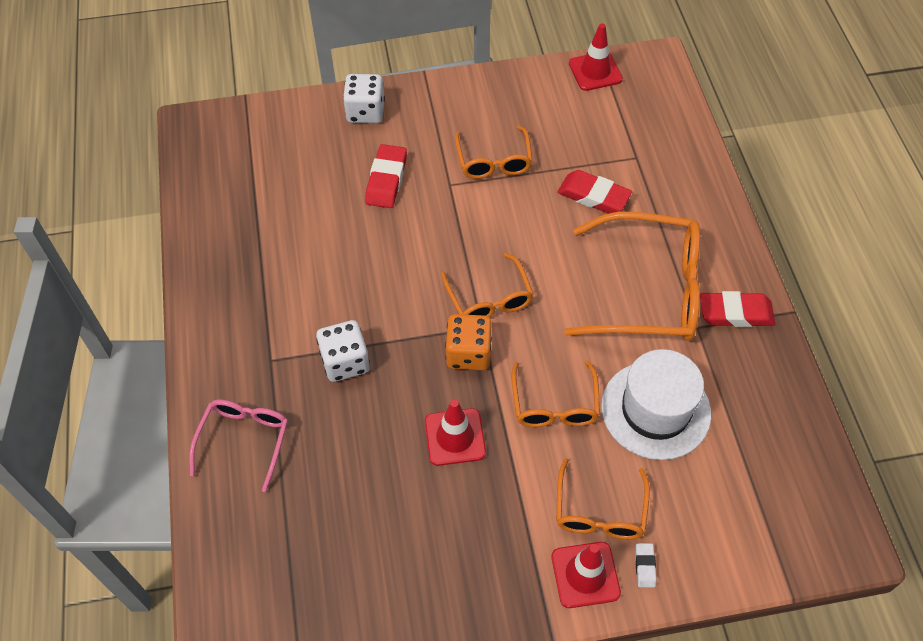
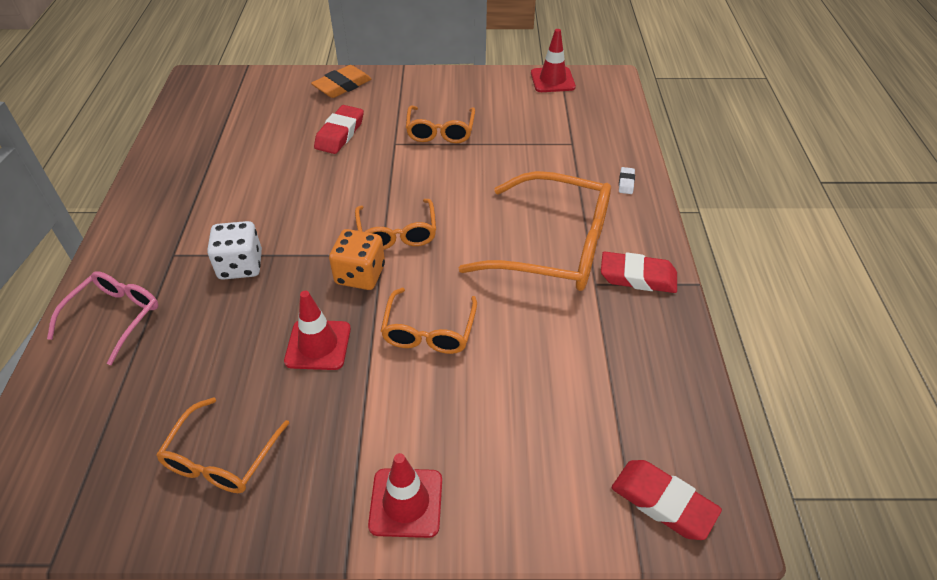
camera: 10 degrees right, 10 degrees down
(365, 112) = (342, 86): white dice -> orange eraser
(593, 196) = (523, 167): red eraser -> red eraser (663, 502)
(599, 511) = (443, 439): orange glasses -> orange glasses (221, 458)
(645, 566) = (475, 505): white eraser -> white eraser (626, 183)
(655, 410) = (532, 351): white hat -> none

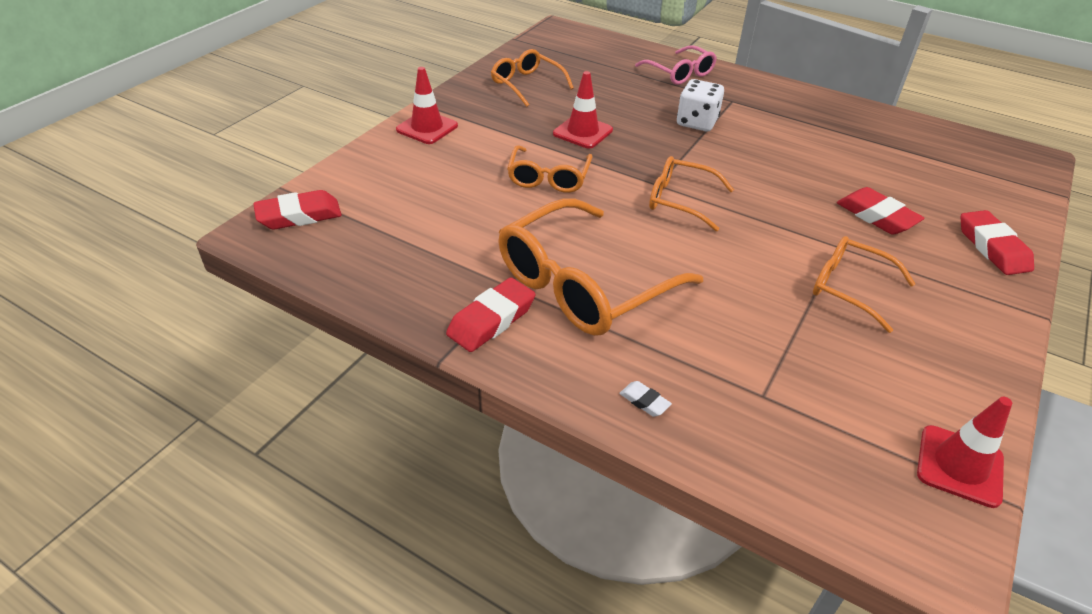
camera: 120 degrees right, 5 degrees down
(342, 86) = (992, 248): orange eraser -> red eraser
(360, 275) = (641, 167): orange dice -> none
(429, 331) = (548, 178): orange glasses -> orange glasses turned 120 degrees counterclockwise

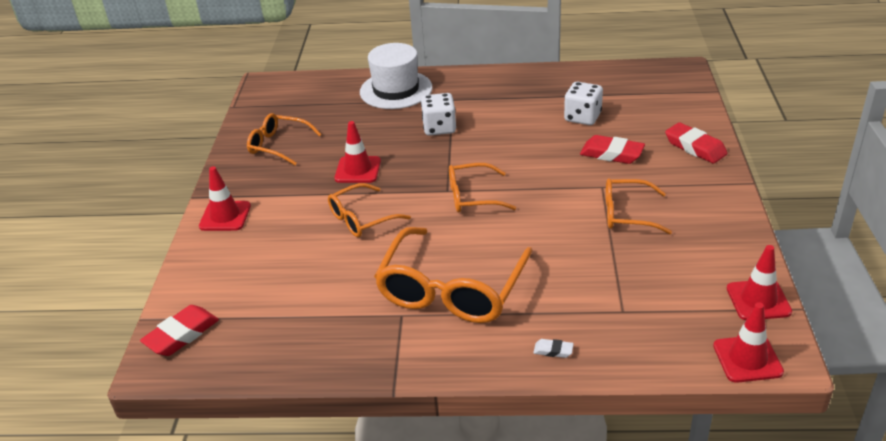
camera: 25 degrees left, 5 degrees down
(491, 320) = (407, 345): red eraser -> none
(548, 178) = (361, 219): orange glasses -> orange glasses turned 75 degrees clockwise
(680, 73) = (396, 90): pink glasses -> white hat
(868, 166) = (582, 117): none -> white dice
(892, 535) = (747, 359): none -> red traffic cone

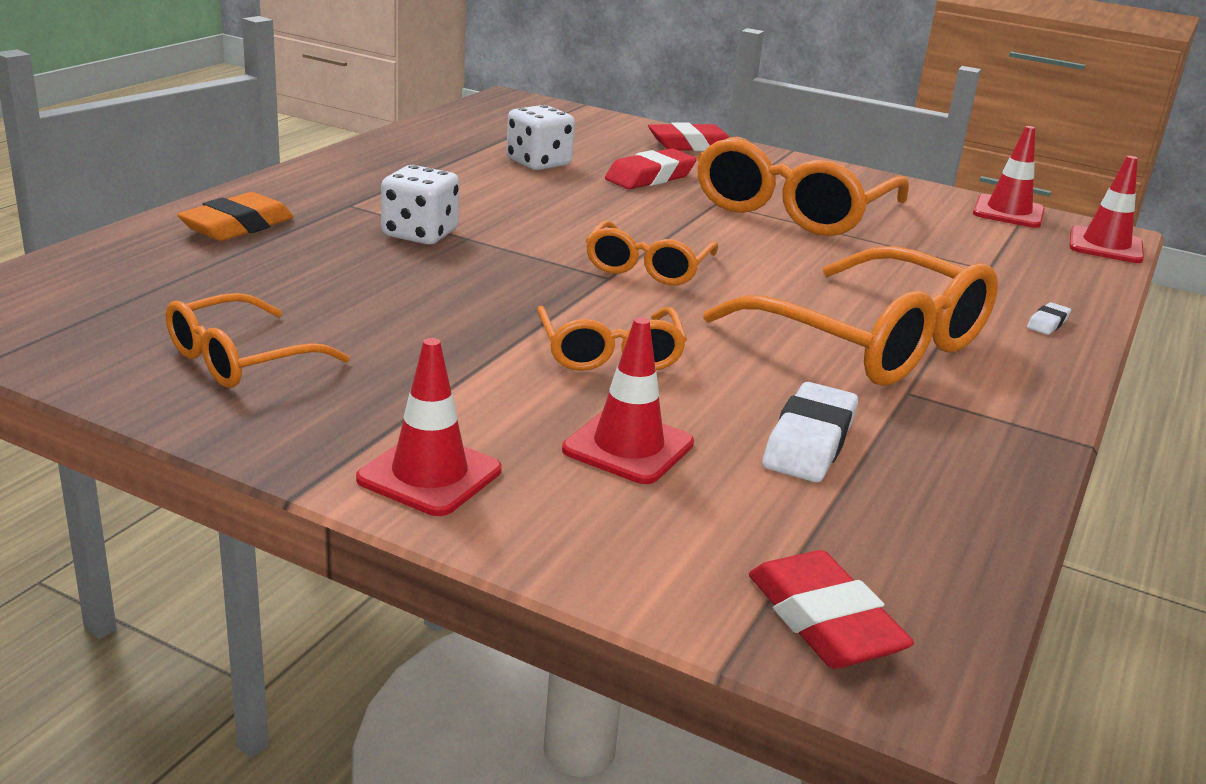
camera: 70 degrees left, 10 degrees down
(321, 297) = (809, 442): none -> white eraser
(358, 170) = (450, 317): red traffic cone -> red traffic cone (628, 447)
(396, 90) = (237, 226): white hat -> orange eraser
(627, 214) = (792, 210): orange glasses -> orange glasses, size x1.79

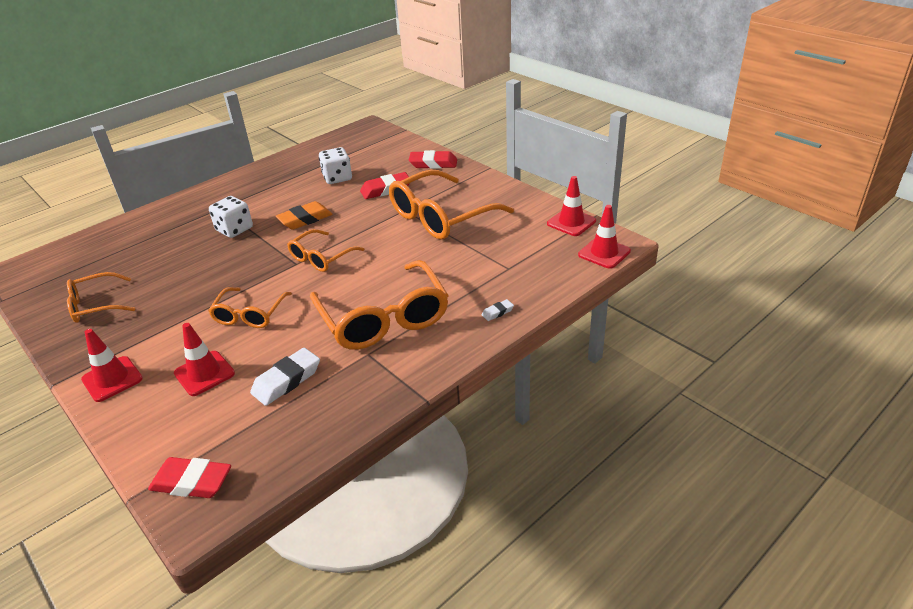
camera: 25 degrees right, 10 degrees up
(237, 226) = (160, 221): orange eraser -> orange eraser (305, 219)
(823, 621) = (192, 482): red eraser -> red eraser turned 75 degrees counterclockwise

